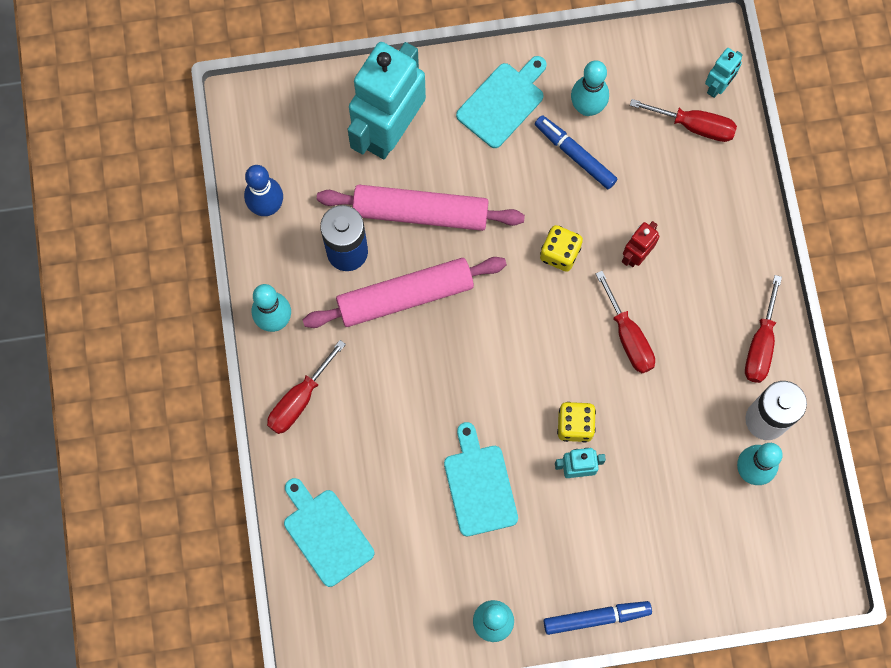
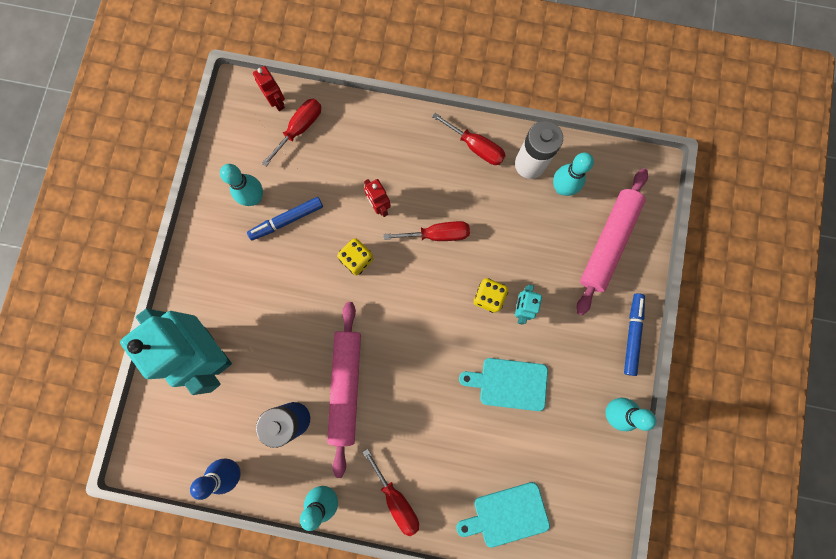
camera: 70 degrees left, 5 degrees up
(420, 212) = (285, 350): pink rolling pin -> pink rolling pin (608, 243)
(503, 102) = (224, 257): turquoise cutting board -> none
(718, 86) = (277, 102): turquoise robot -> red robot

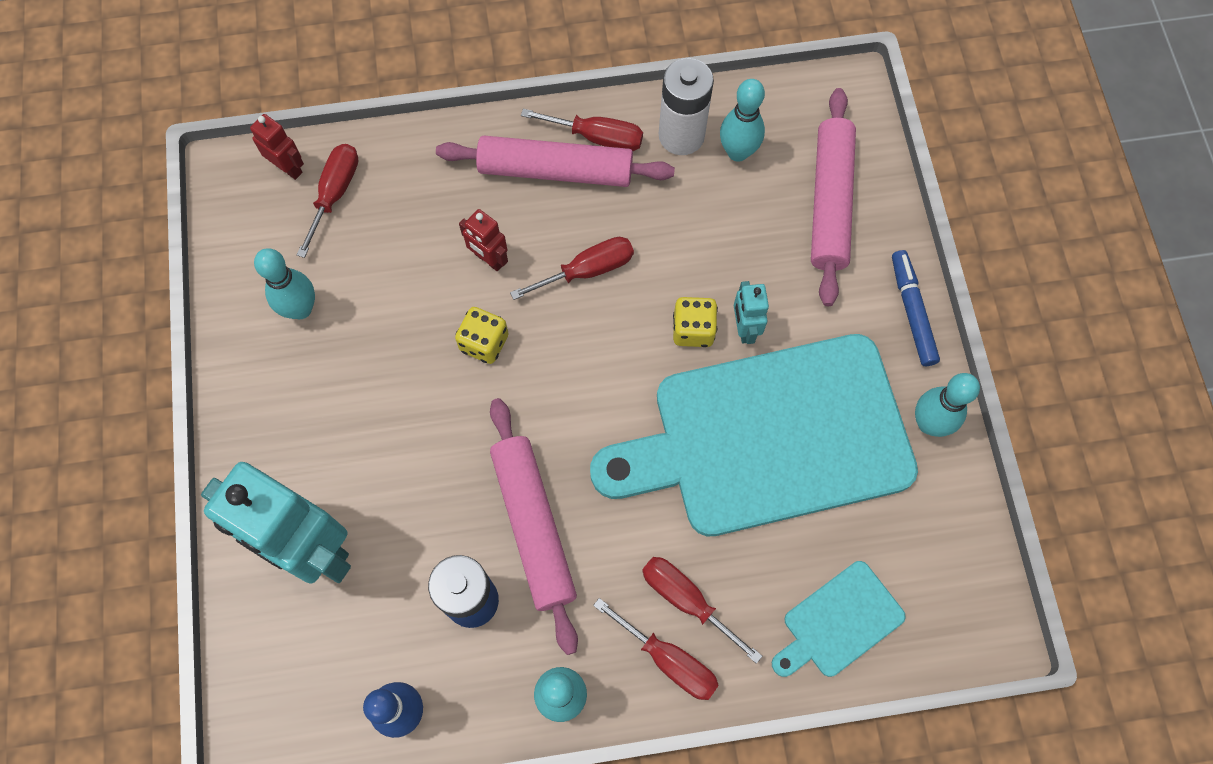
camera: 20 degrees left, 10 degrees down
(287, 220) = (360, 324): blue marker -> none
(420, 466) = (686, 600): none -> red screwdriver
(441, 160) = (555, 170): none -> pink rolling pin
(509, 383) = (768, 437): turquoise cutting board -> turquoise cutting board, size x2.35

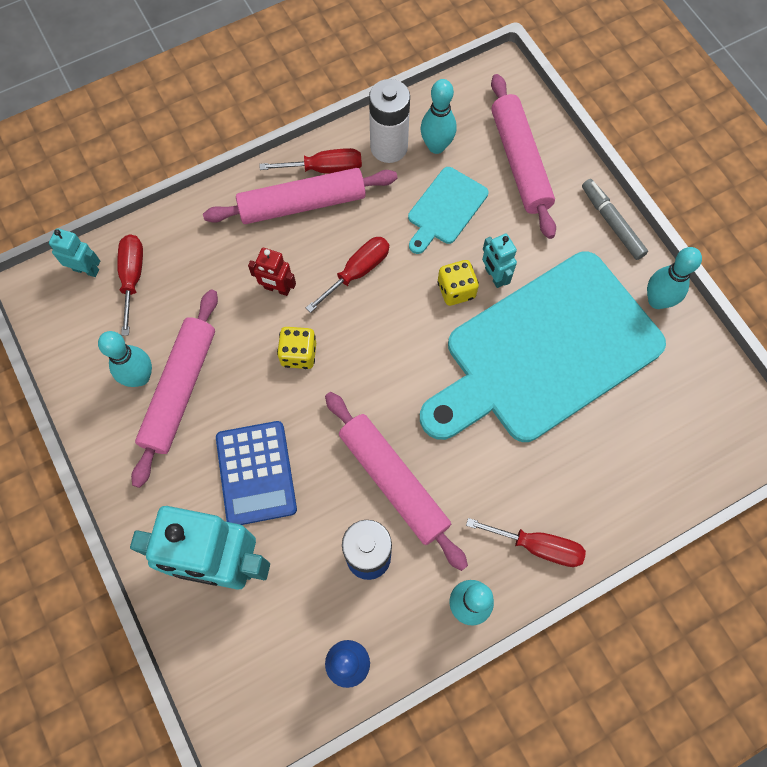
camera: 20 degrees left, 0 degrees up
(288, 168) = (86, 269): red robot -> turquoise robot
(338, 338) = (180, 390): none -> pink rolling pin
(385, 461) = (256, 473): none -> blue calculator
(686, 600) = (533, 495): red screwdriver -> none
(838, 622) = (651, 471): turquoise cutting board -> turquoise cutting board (445, 209)
(912, 311) = (612, 223): blue marker -> grey marker

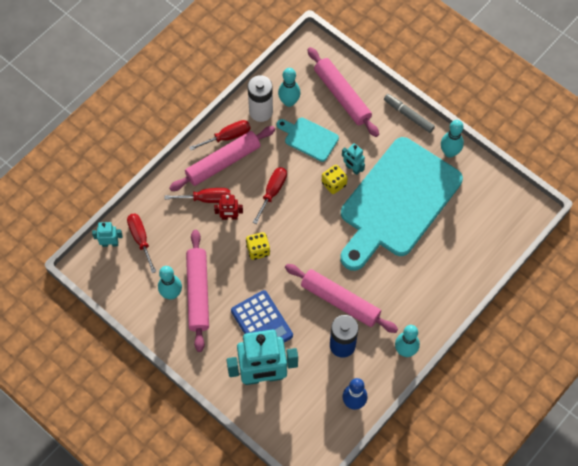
camera: 20 degrees left, 5 degrees down
(445, 209) = (309, 138): turquoise cutting board -> turquoise cutting board turned 105 degrees clockwise
(537, 546) = (431, 308): red screwdriver -> red screwdriver (206, 199)

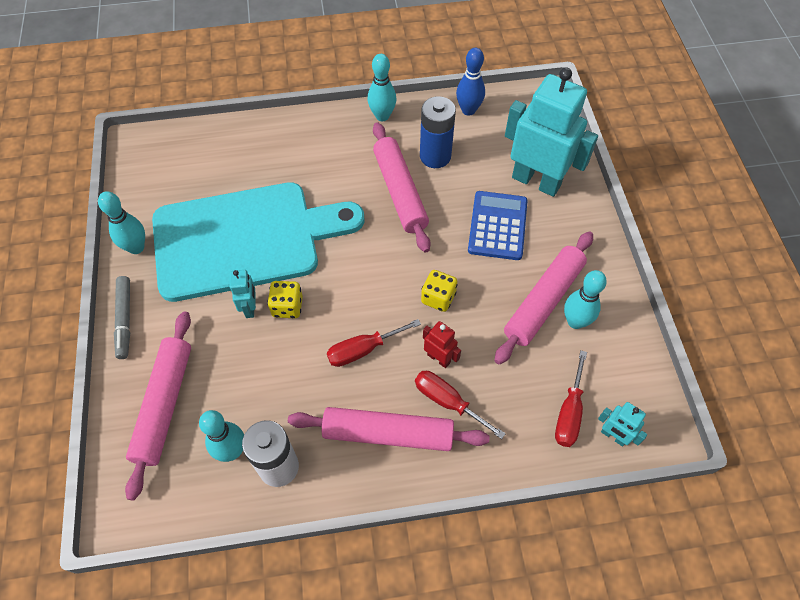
camera: 140 degrees left, 5 degrees down
(227, 137) = (352, 465): red screwdriver -> none
(309, 138) = (258, 382): turquoise cutting board -> none

